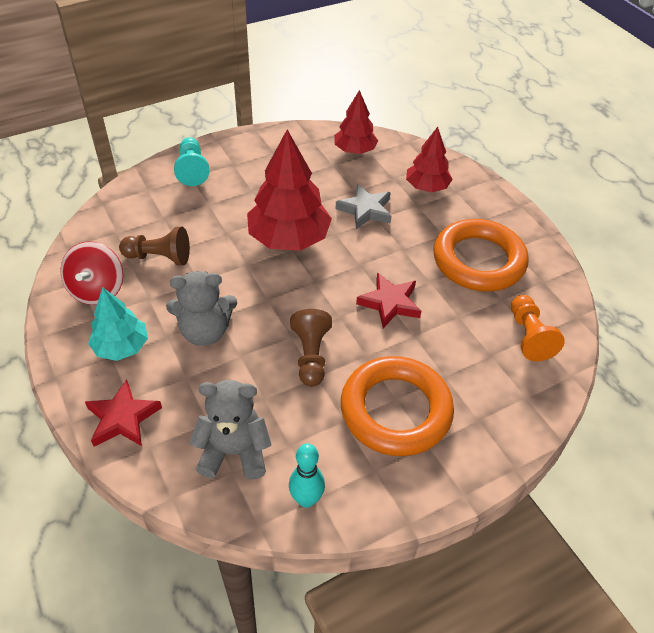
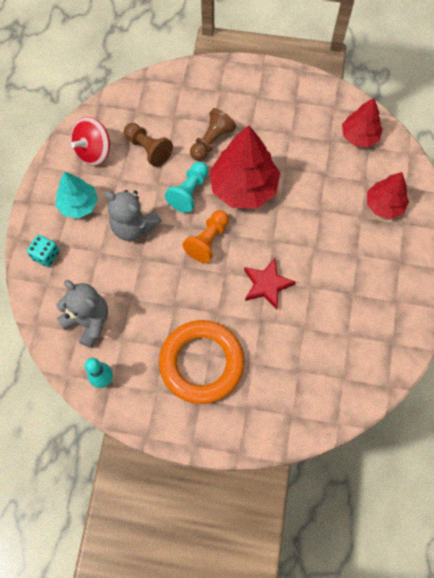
camera: 40 degrees right, 20 degrees up
(123, 418) = (46, 255): red star -> turquoise dice
(192, 170) = (225, 84): turquoise pawn -> turquoise pawn (189, 192)
(311, 356) = (183, 288): brown pawn -> brown pawn (211, 141)
(365, 210) = (318, 197): grey star -> none
(478, 261) = (361, 294): orange ring -> none
(529, 336) = (338, 375): orange pawn -> orange pawn (208, 241)

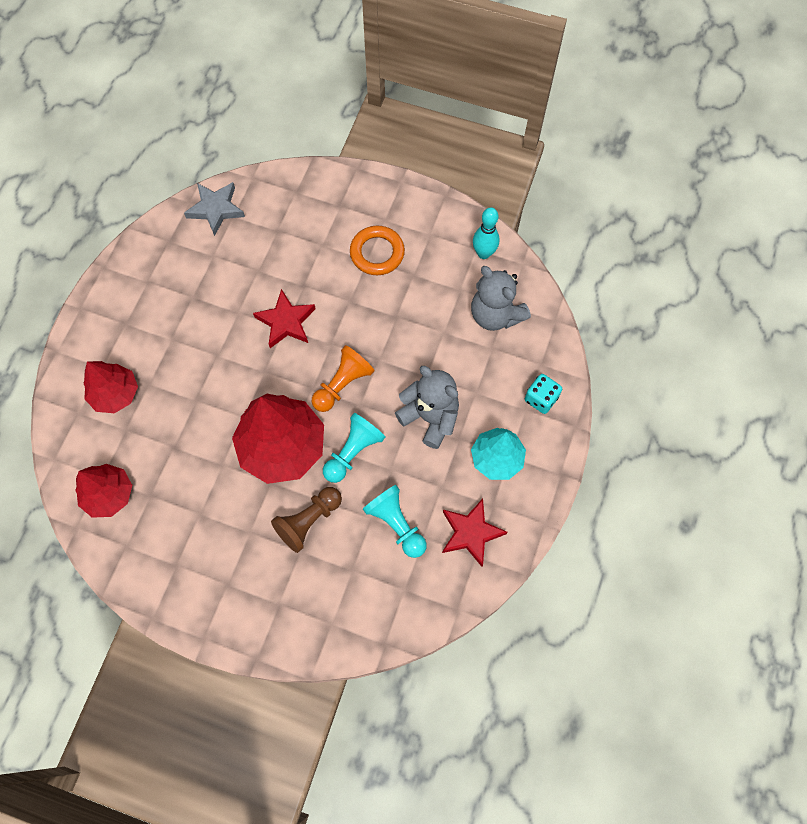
camera: 170 degrees left, 0 degrees up
(94, 151) = (470, 533): red spinning top -> red star
(148, 149) = (396, 524): brown pawn -> turquoise pawn
(201, 363) = (377, 253): orange ring -> orange ring, size x0.60
(361, 383) = (216, 209): none -> grey star

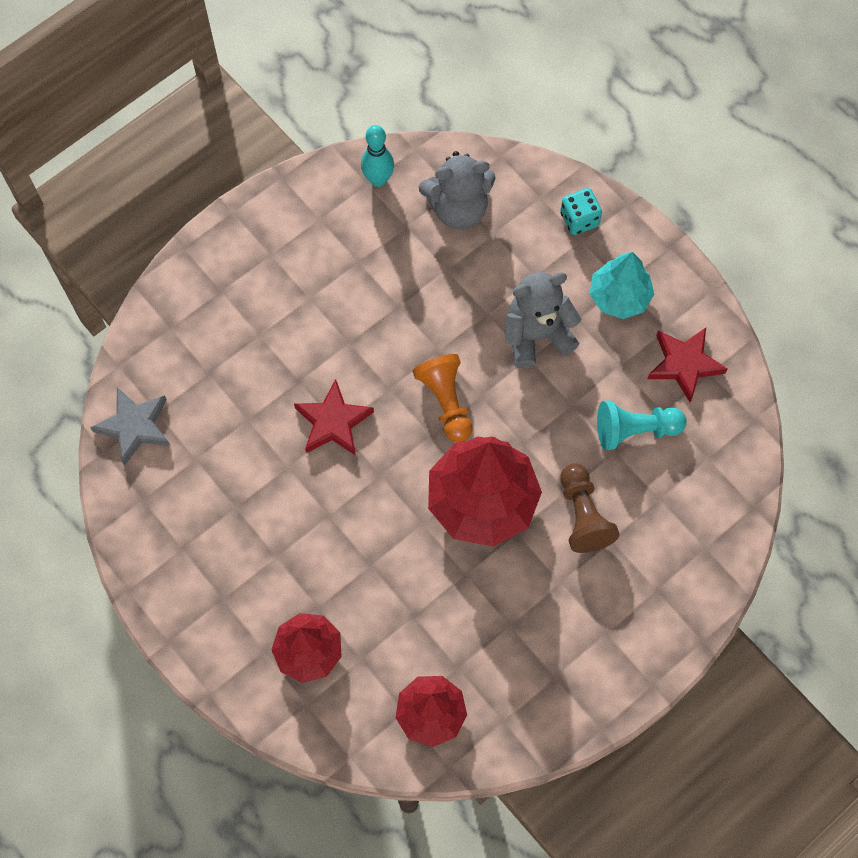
camera: 60 degrees left, 0 degrees up
(353, 452) = (531, 431): turquoise pawn -> none
(377, 253) = (308, 284): orange ring -> none

